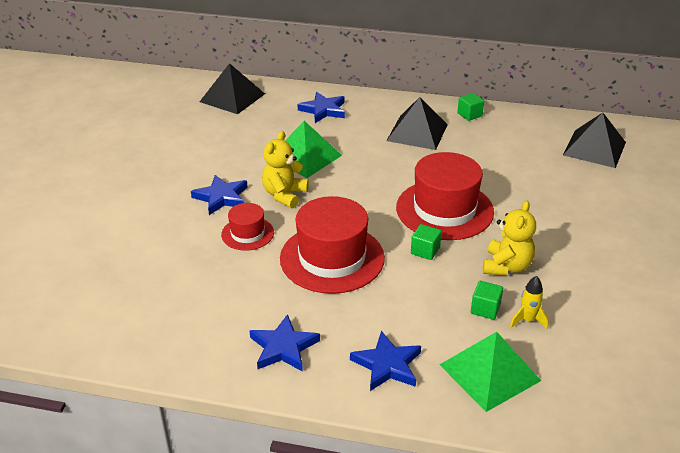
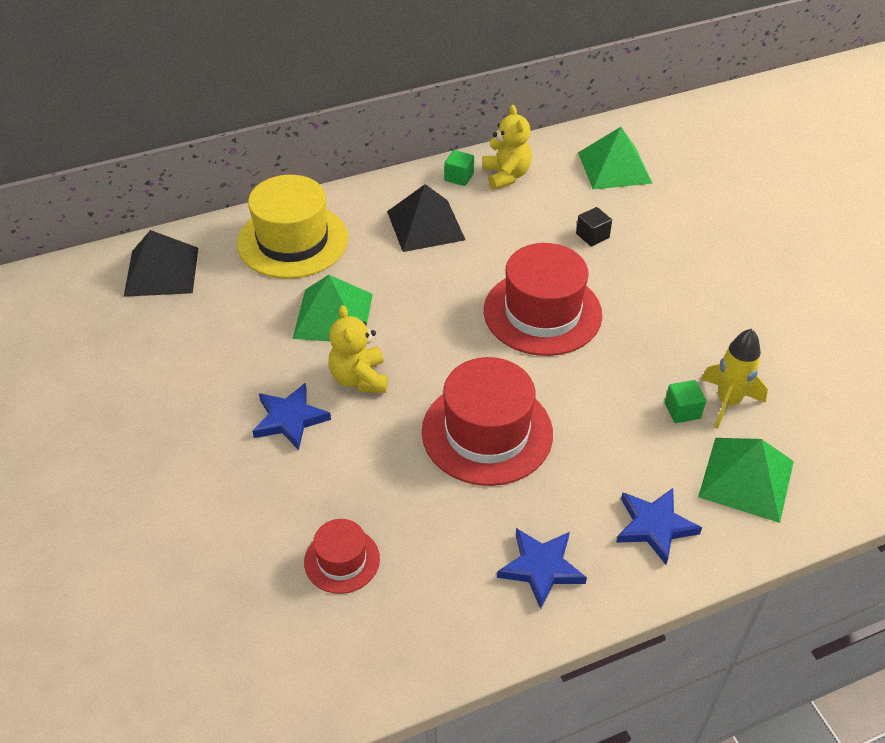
camera: 35 degrees left, 10 degrees up
(247, 233) = (367, 451): red hat -> red hat (342, 560)
(323, 110) = (293, 241): blue star -> yellow hat
(425, 251) = (569, 373): green cube -> none
(506, 266) = (658, 351): yellow teddy bear -> yellow teddy bear (506, 175)
(527, 320) = (727, 402): yellow rocket -> yellow rocket, size x1.58
(531, 181) = (592, 236): none -> black cube
(594, 148) = (614, 167): black pyramid -> green pyramid

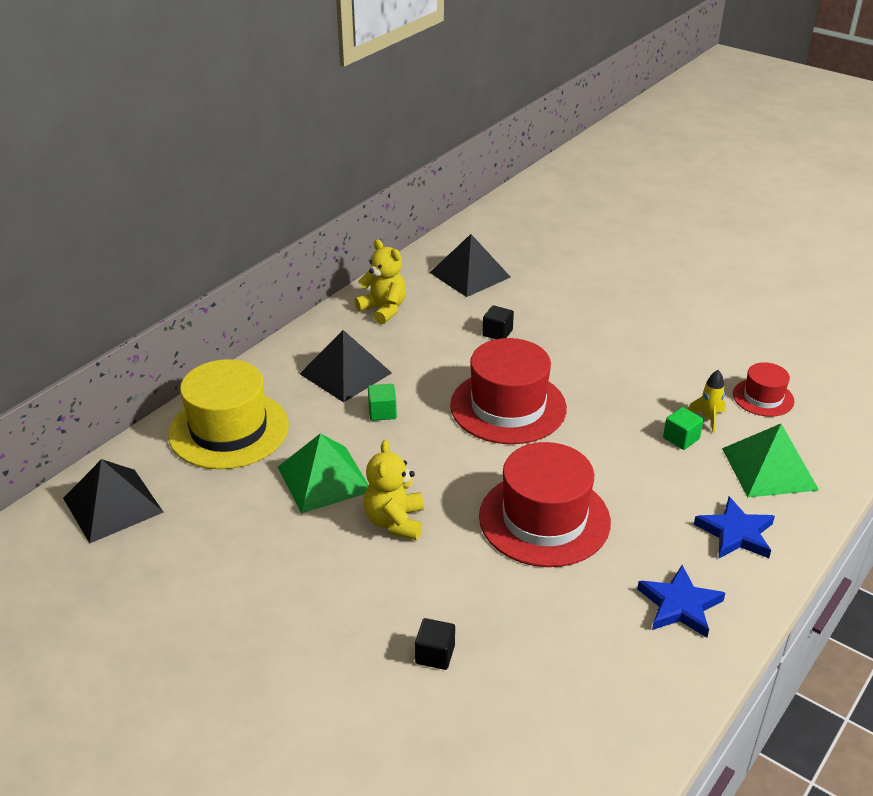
camera: 30 degrees left, 10 degrees down
(290, 419) = (359, 583): blue star -> none
(300, 508) = (435, 654): none -> black cube
(342, 560) = (511, 679): red hat -> red hat (763, 397)
(359, 379) = (395, 522): yellow teddy bear -> yellow teddy bear turned 45 degrees clockwise
(459, 177) = (342, 324): green cube -> green cube (382, 412)
(614, 167) = (469, 274): green pyramid -> black pyramid
(727, 402) = (708, 418): yellow rocket -> yellow rocket, size x0.63

